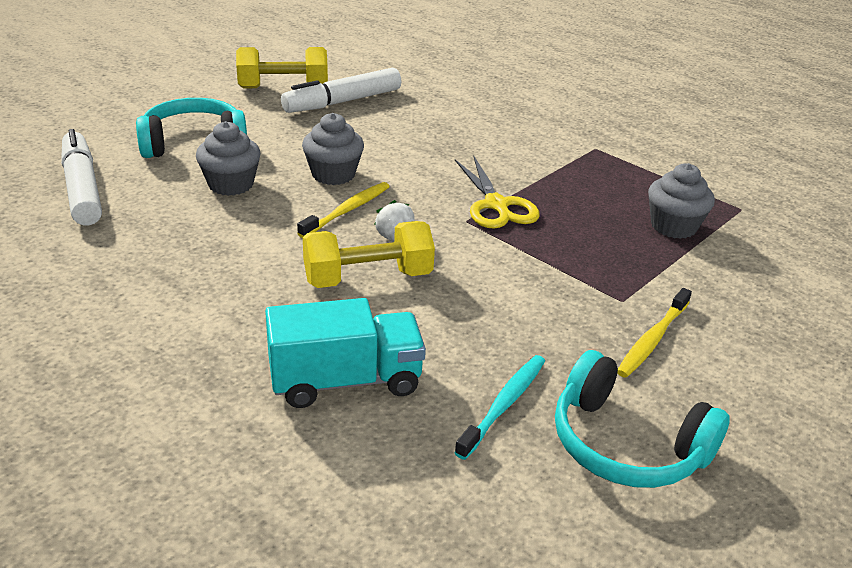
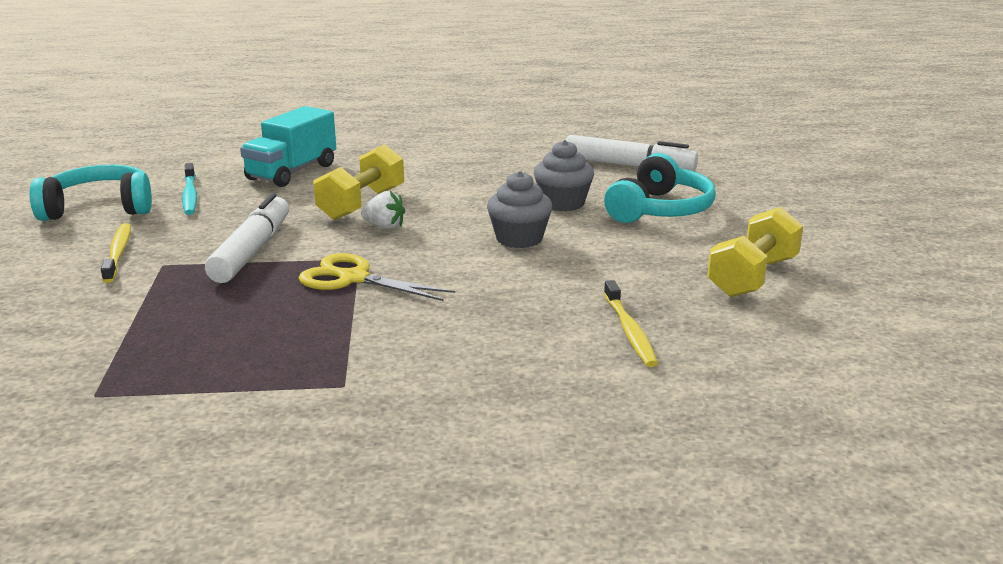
camera: 135 degrees right, 10 degrees down
(342, 102) = (674, 293): white marker -> white marker (252, 251)
(347, 210) = (454, 225): yellow toothbrush -> yellow toothbrush (629, 331)
(673, 226) = (163, 337): grey cupcake -> none

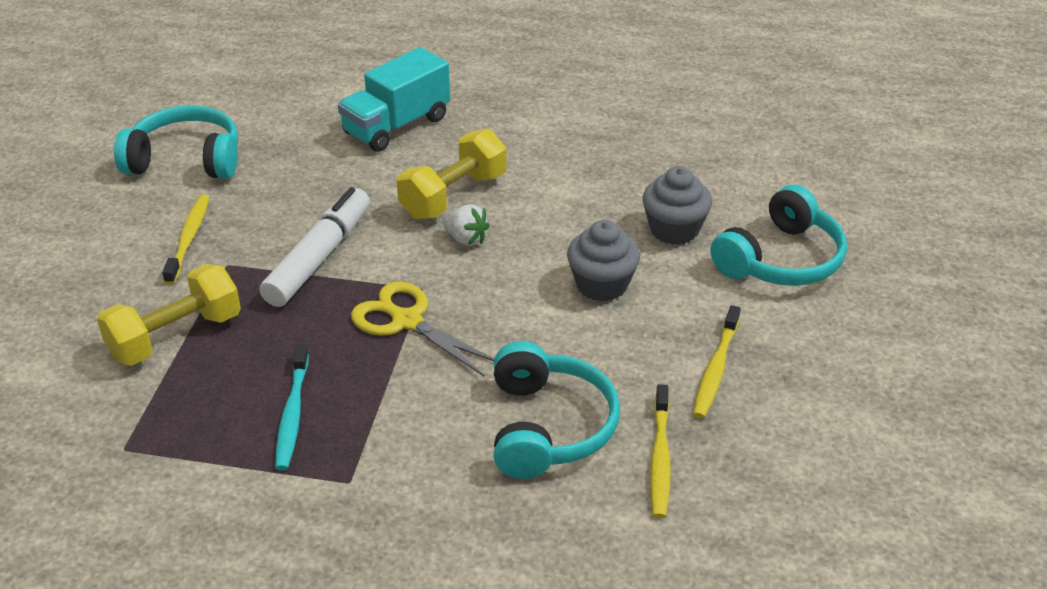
camera: 15 degrees right, 15 degrees up
(190, 195) = (280, 152): turquoise toothbrush -> turquoise toothbrush (292, 414)
(518, 325) = (548, 427): none -> turquoise headphones
(629, 166) = (779, 171): white marker -> none
(645, 274) = (715, 369): none -> yellow toothbrush
(753, 277) = (833, 397): yellow dumbbell -> yellow dumbbell (175, 336)

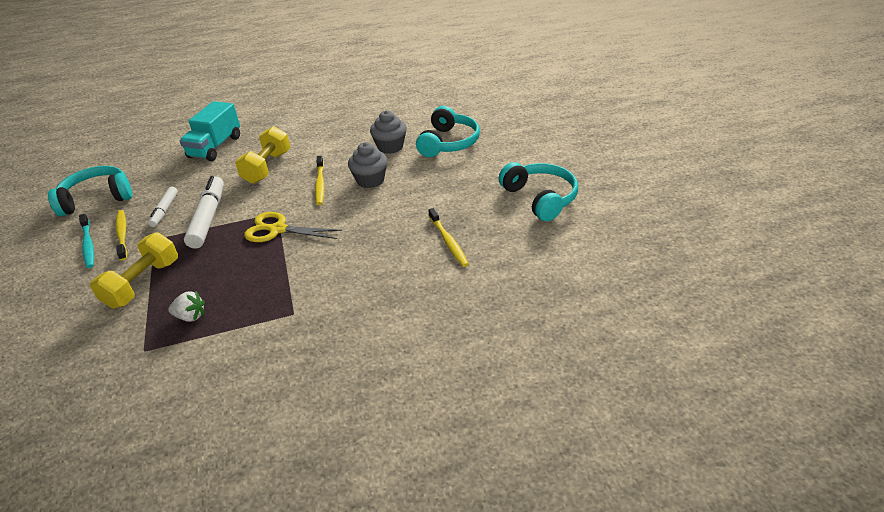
camera: 25 degrees left, 0 degrees up
(265, 219) = (165, 210): none -> white marker
(292, 414) = (239, 295): turquoise toothbrush -> turquoise toothbrush (88, 245)
(466, 239) = (286, 184): white strawberry -> white strawberry (191, 316)
(548, 427) = (384, 249): turquoise headphones -> turquoise headphones (540, 198)
(715, 369) = (449, 196): yellow toothbrush -> yellow toothbrush (320, 184)

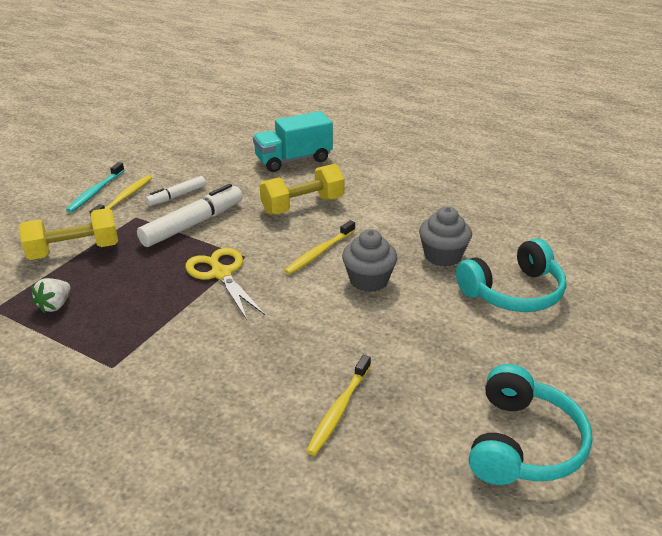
camera: 45 degrees right, 5 degrees down
(97, 198) = (155, 156): turquoise headphones -> none
(191, 316) = (55, 305): white strawberry -> white strawberry turned 60 degrees clockwise

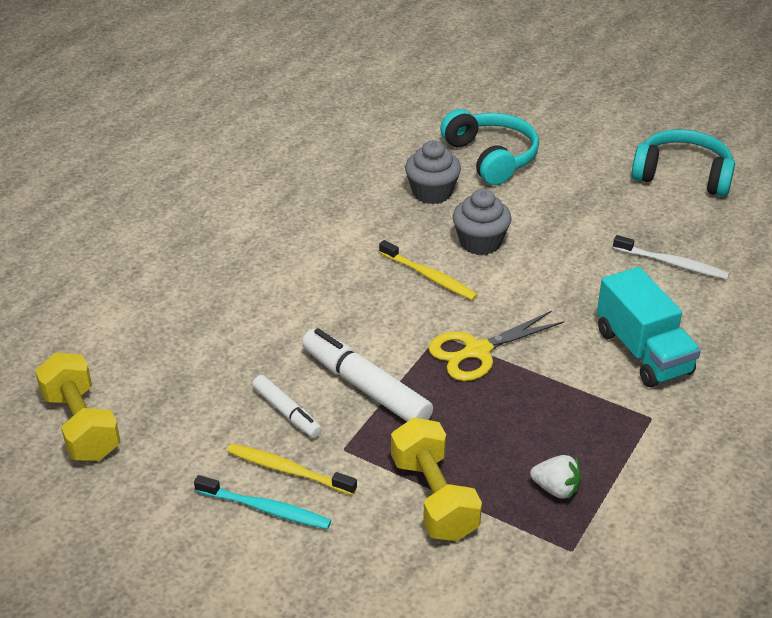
camera: 90 degrees left, 5 degrees up
(293, 160) = (190, 303): turquoise truck -> turquoise truck (643, 352)
(303, 206) = (322, 291): yellow dumbbell -> yellow dumbbell (81, 425)
(339, 410) = (672, 264): yellow toothbrush -> white toothbrush

